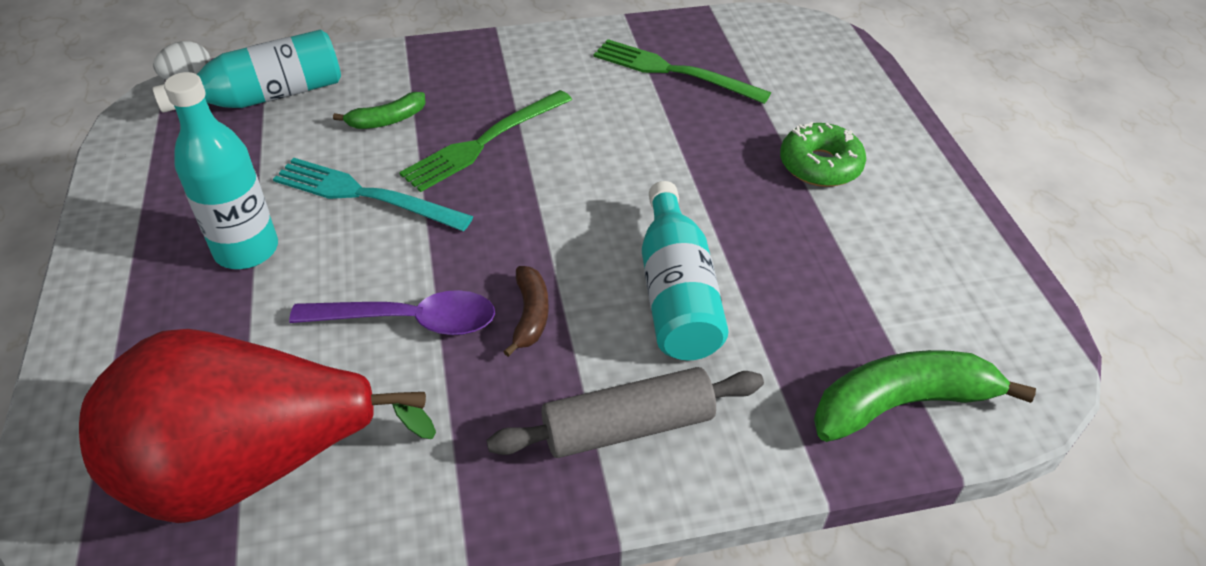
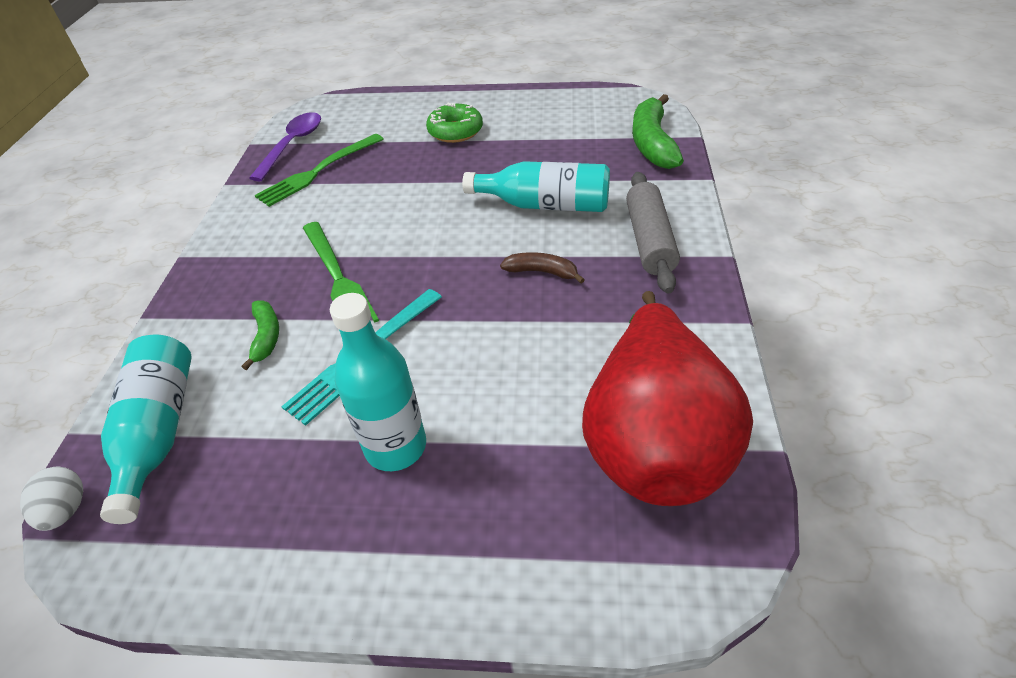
camera: 70 degrees left, 0 degrees up
(409, 321) = (526, 337): purple spoon -> purple spoon (292, 145)

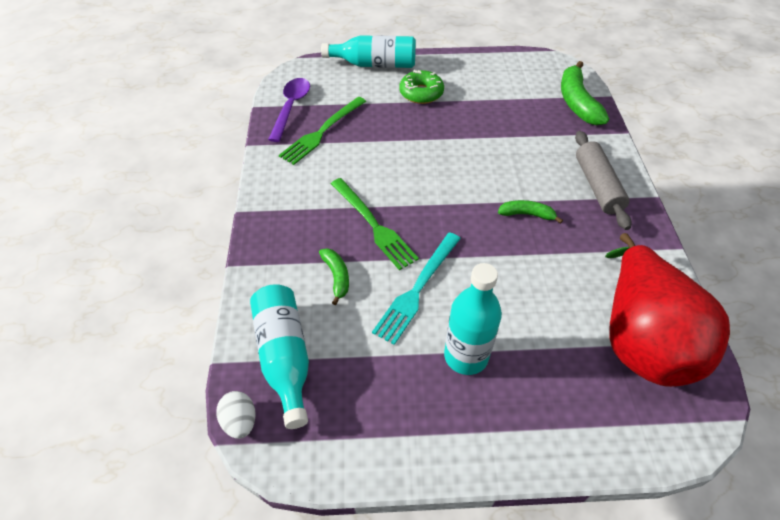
camera: 10 degrees left, 5 degrees up
(542, 272) = (527, 214): brown banana -> green banana
(545, 205) = (512, 158): turquoise bottle -> turquoise bottle (375, 64)

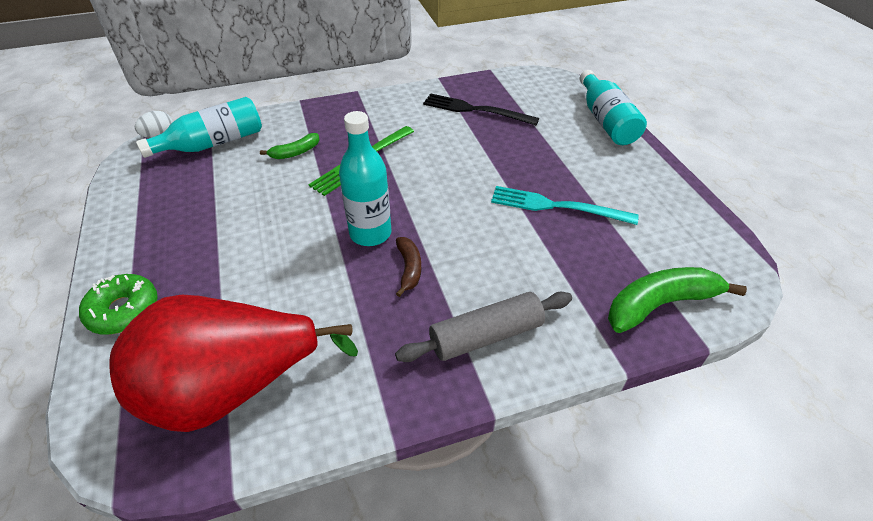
camera: 75 degrees right, 5 degrees down
(291, 108) = (500, 87): purple spoon -> none
(322, 131) = (476, 110): green fork -> black fork
(417, 288) = (288, 200): turquoise fork -> turquoise fork (557, 206)
(421, 93) = (578, 160): green donut -> green donut (124, 310)
(466, 356) = (212, 242): turquoise bottle -> turquoise bottle (370, 233)
(527, 214) = (409, 268): green banana -> brown banana

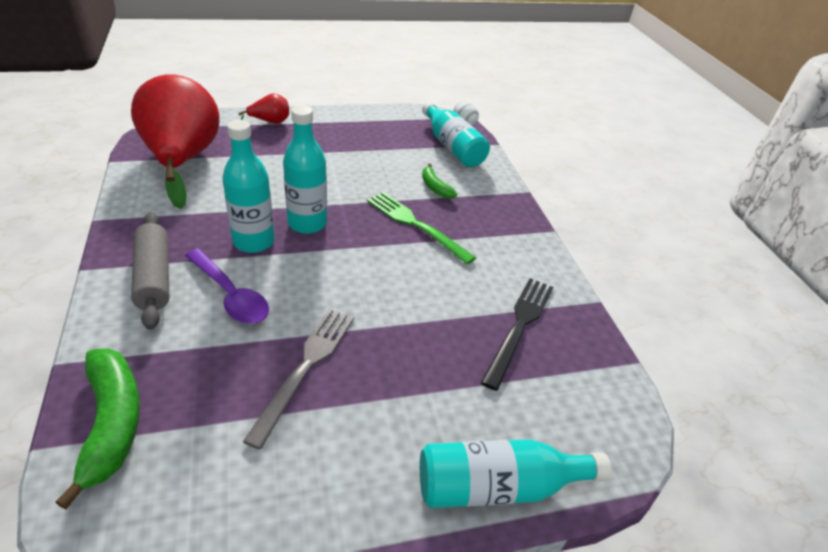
camera: 90 degrees right, 5 degrees down
(124, 310) = (270, 122): green donut -> red pear
(409, 268) = (254, 241): brown banana -> turquoise bottle
(493, 268) = (230, 295): none -> purple spoon
(557, 206) = (305, 368): turquoise fork -> grey fork

